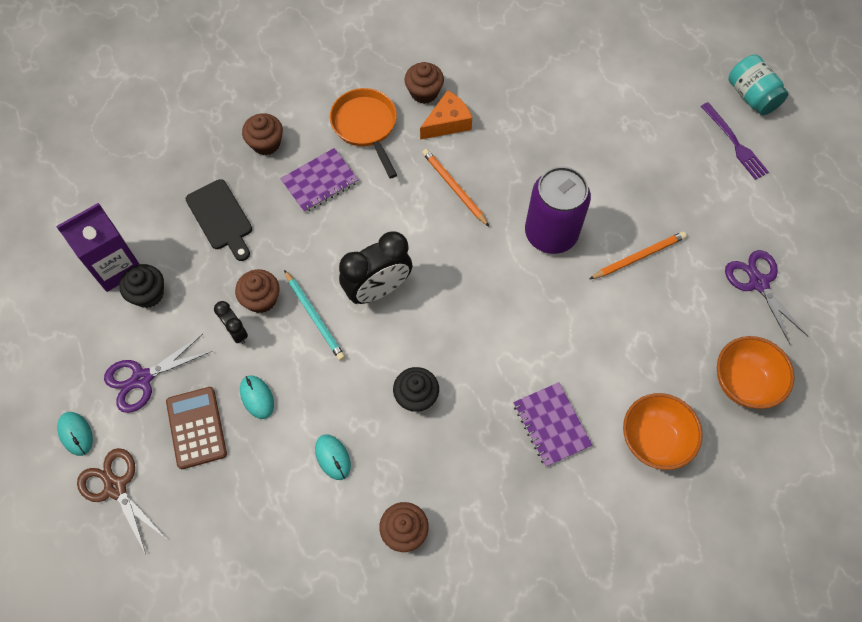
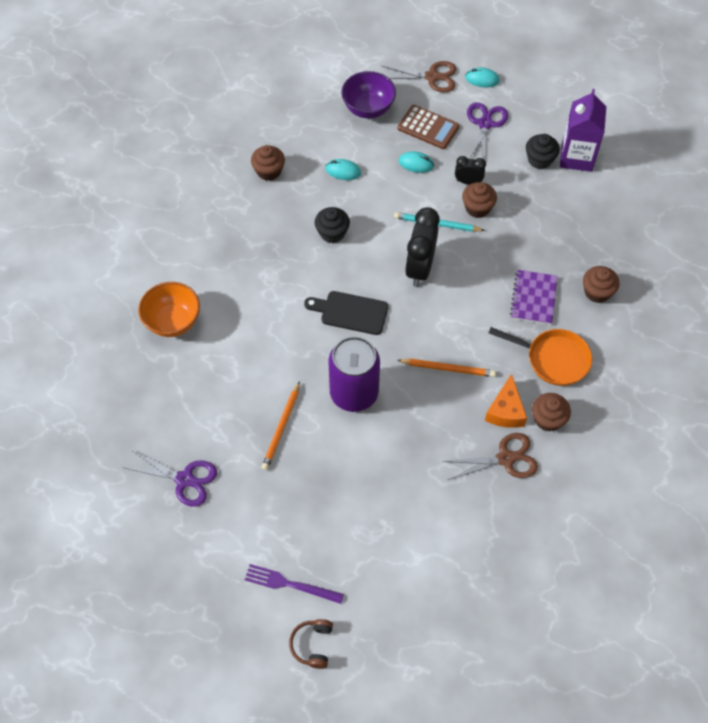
camera: 135 degrees right, 5 degrees down
(221, 218) = (559, 228): black cutting board -> black cutting board (350, 312)
(223, 512) = (368, 108): none -> purple bowl
(487, 94) = (505, 458): none -> brown scissors
(551, 425) = (241, 281): purple notebook -> none
(744, 382) = (143, 401): orange bowl -> none
(751, 96) = (312, 645): turquoise jar -> brown headphones

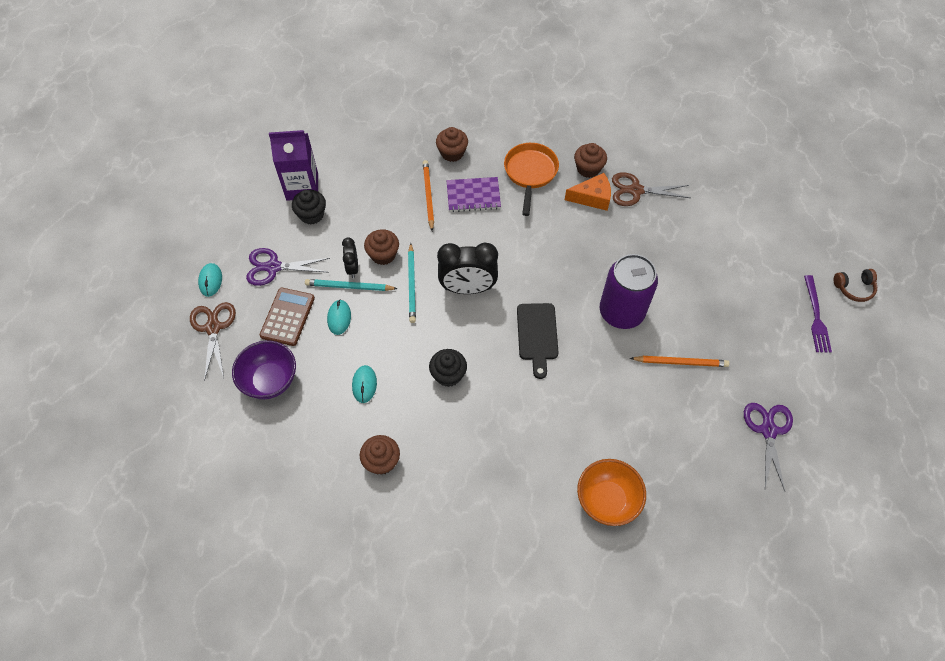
camera: 105 degrees left, 0 degrees up
(447, 176) = (349, 287): none -> turquoise pencil
(448, 368) = (568, 245): orange pencil -> orange pencil (428, 195)
(505, 458) = (635, 190): brown scissors -> brown scissors turned 60 degrees counterclockwise

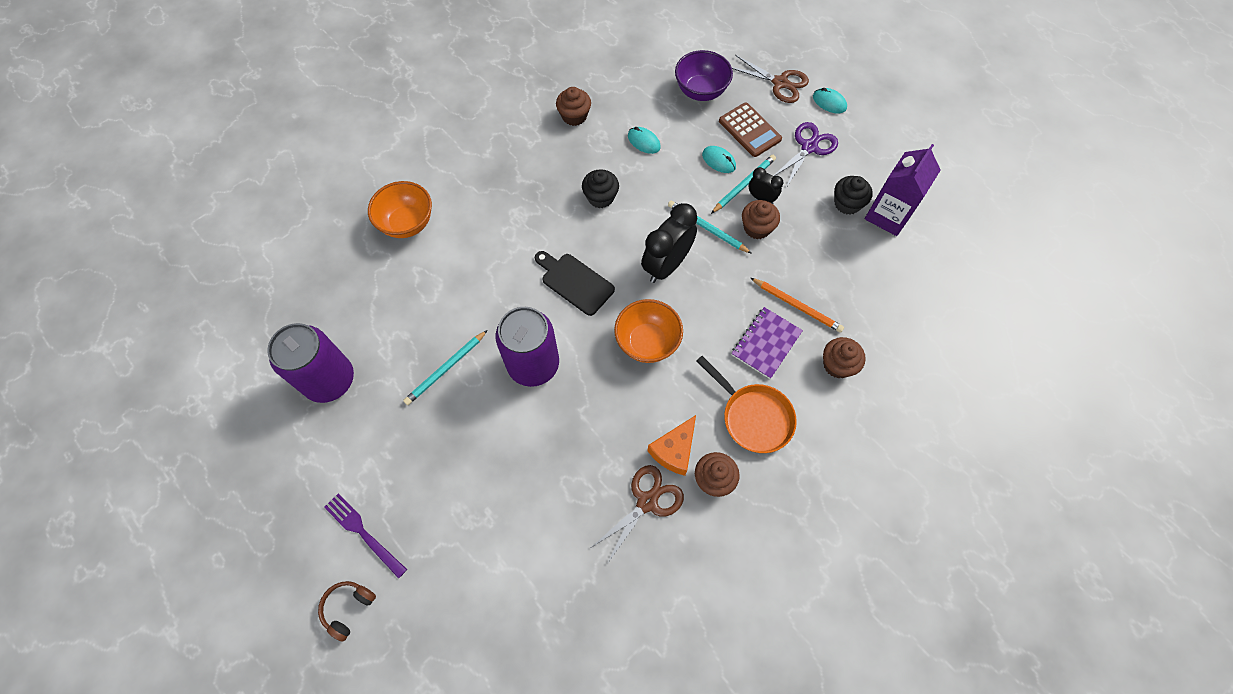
camera: 130 degrees right, 5 degrees up
(538, 259) = (647, 342): none -> orange bowl
(680, 362) = (446, 369): orange pencil -> turquoise pencil
(768, 430) = (329, 380): purple scissors -> purple can

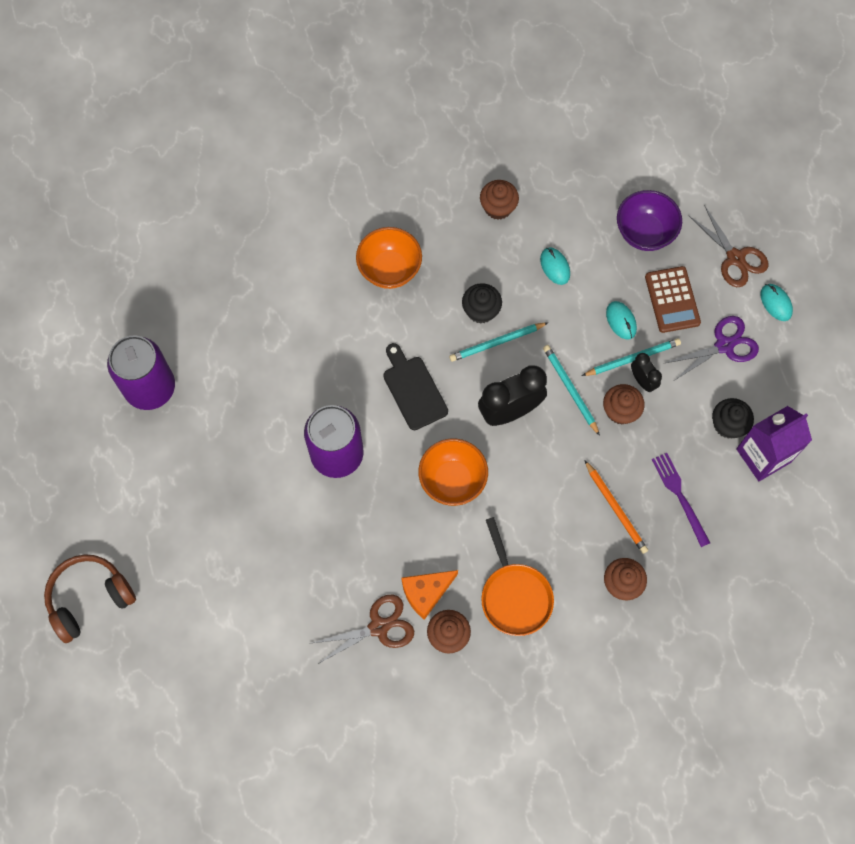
camera: 25 degrees right, 5 degrees up
(348, 608) = (89, 598): brown headphones -> brown headphones, size x1.77
(364, 533) = (126, 541): purple fork -> purple fork (680, 496)
(407, 223) = (282, 259): orange bowl -> orange bowl (389, 269)
(446, 369) = (256, 423): turquoise pencil -> turquoise pencil (497, 343)
(766, 343) = (564, 532): purple notebook -> none

